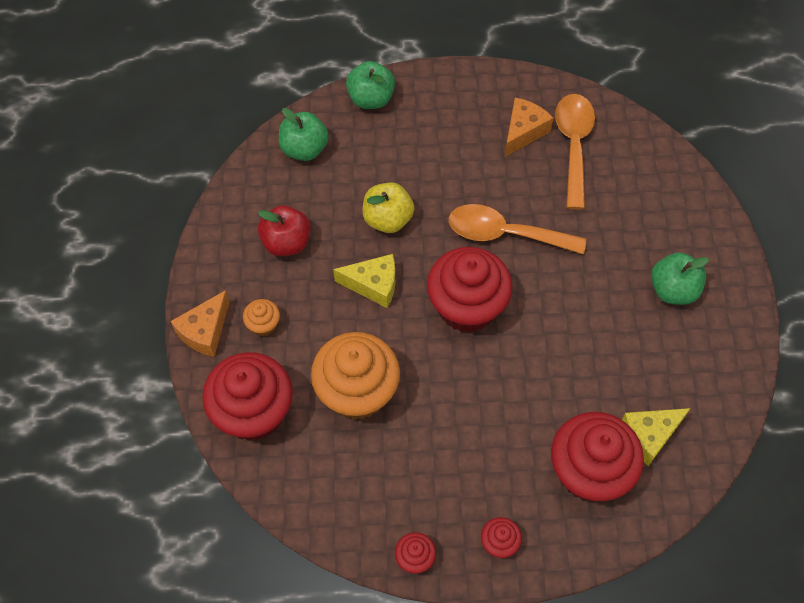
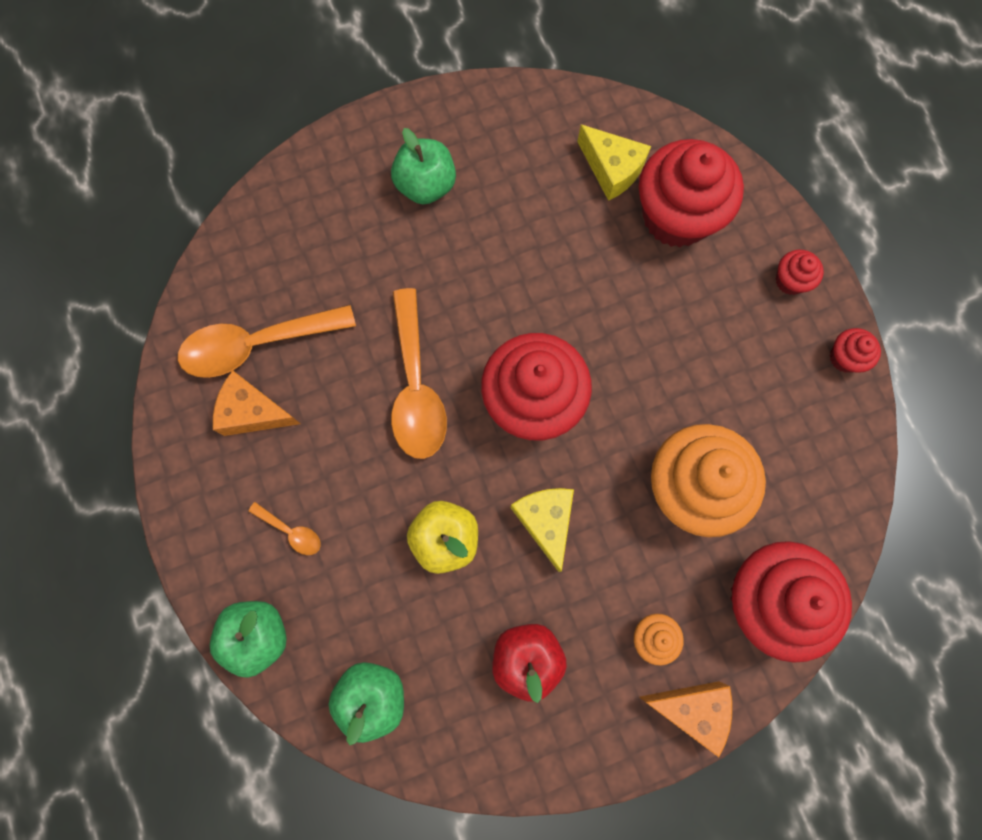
camera: 110 degrees left, 15 degrees up
(430, 132) = (291, 531): none -> orange spoon

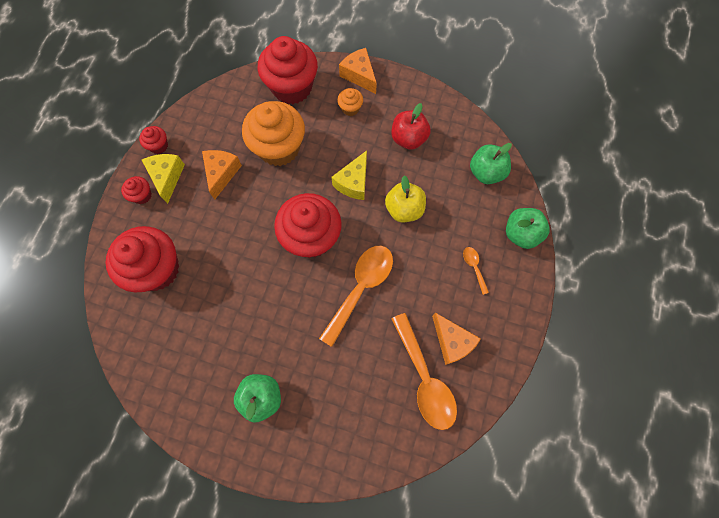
camera: 140 degrees left, 5 degrees down
(257, 344) = (424, 378): orange spoon -> orange spoon turned 45 degrees clockwise
(612, 169) = (160, 321): yellow cheese -> yellow cheese (167, 177)
(726, 388) = (221, 173): none -> orange cheese

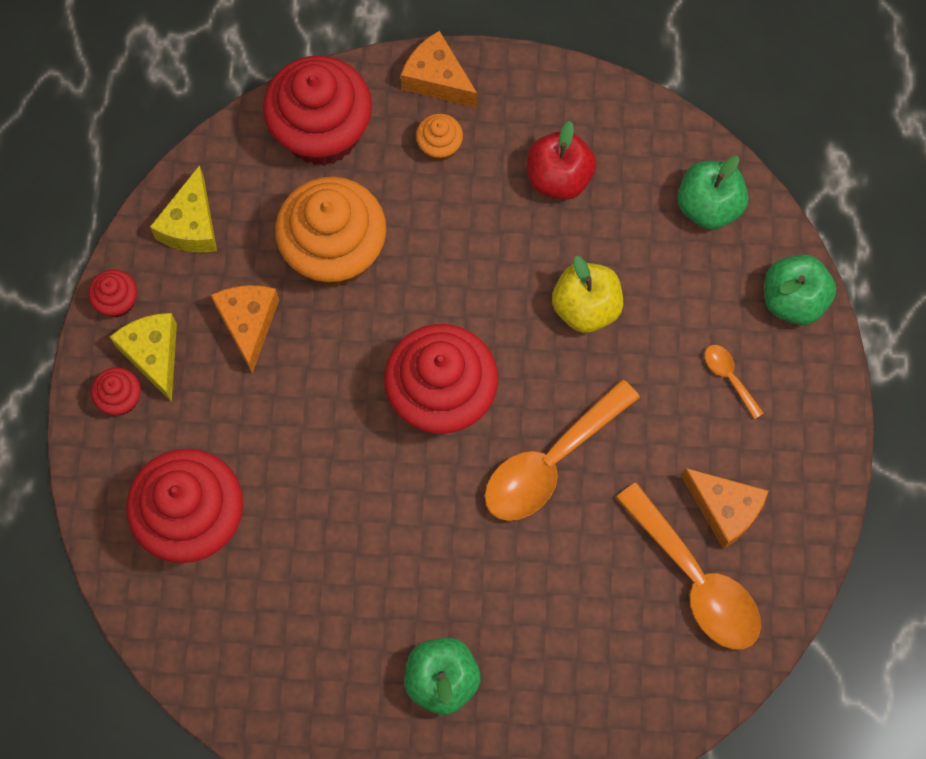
camera: 15 degrees left, 0 degrees up
(353, 182) = (485, 281): yellow cheese -> yellow cheese (191, 225)
(360, 288) = (551, 461): orange spoon -> orange spoon turned 150 degrees counterclockwise

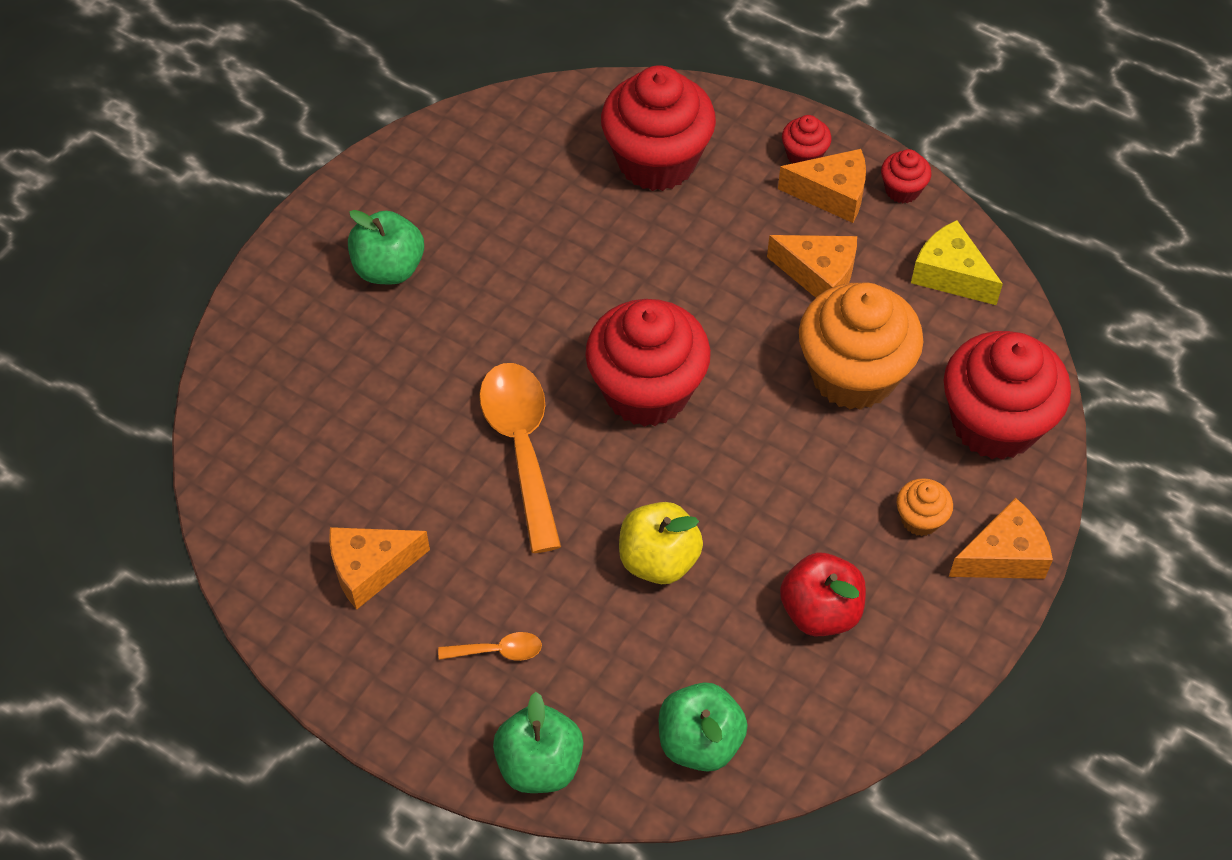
camera: 120 degrees right, 15 degrees down
(153, 355) = (832, 194): yellow cheese -> orange cheese
(695, 579) = (325, 507): orange spoon -> none

